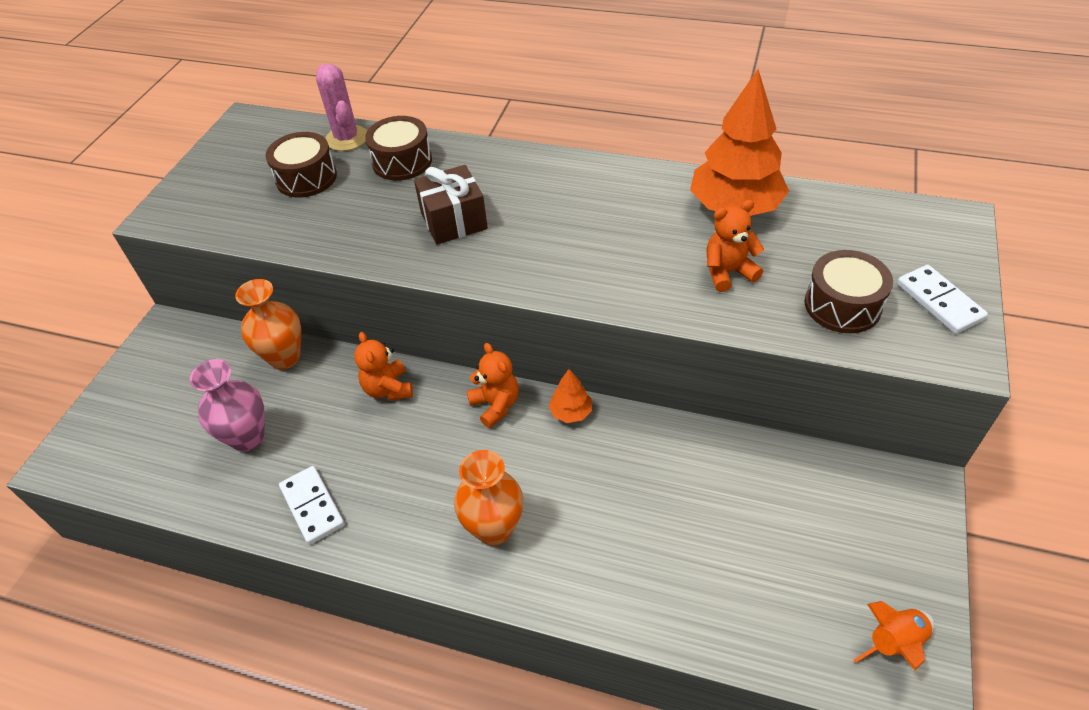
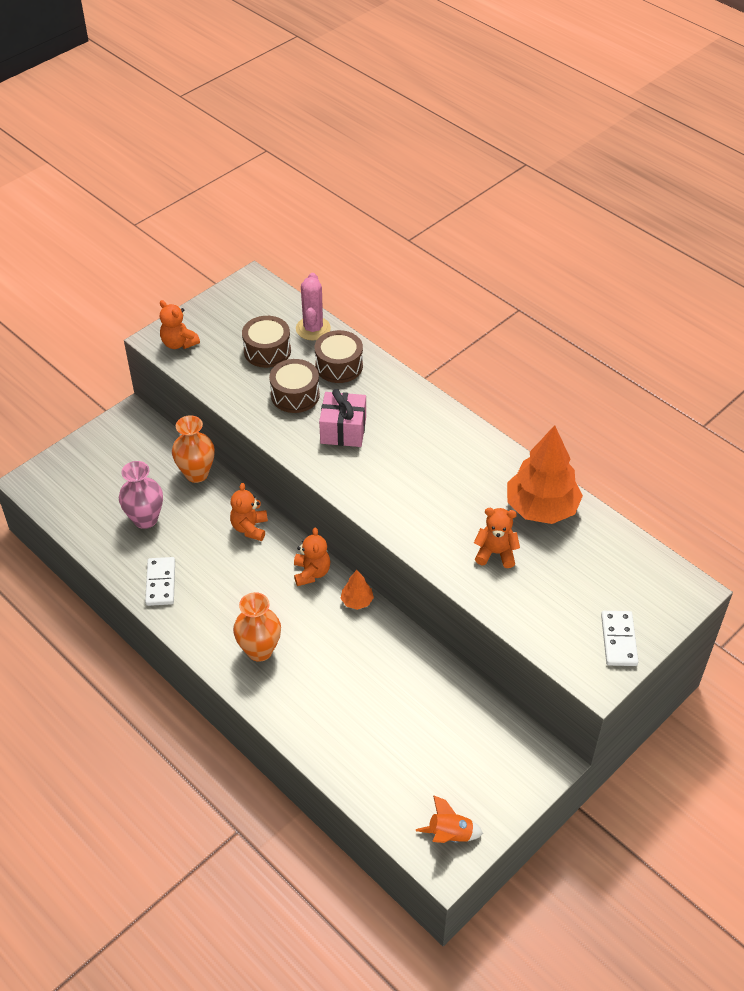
camera: 25 degrees right, 0 degrees up
(189, 210) = (179, 343): none -> orange teddy bear
(454, 221) = (343, 430): brown gift -> pink gift
(842, 305) = (551, 611): brown drum -> brown drum (295, 395)

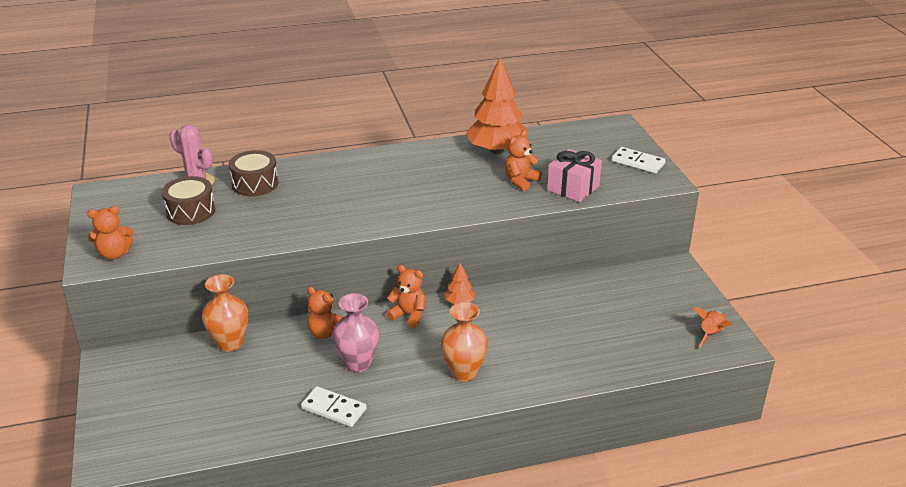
camera: 60 degrees left, 15 degrees down
(145, 519) = (247, 394): pink vase -> pink vase (358, 363)
(295, 395) = (260, 214): brown drum -> none
(343, 430) = (327, 204): pink gift -> pink gift (573, 188)

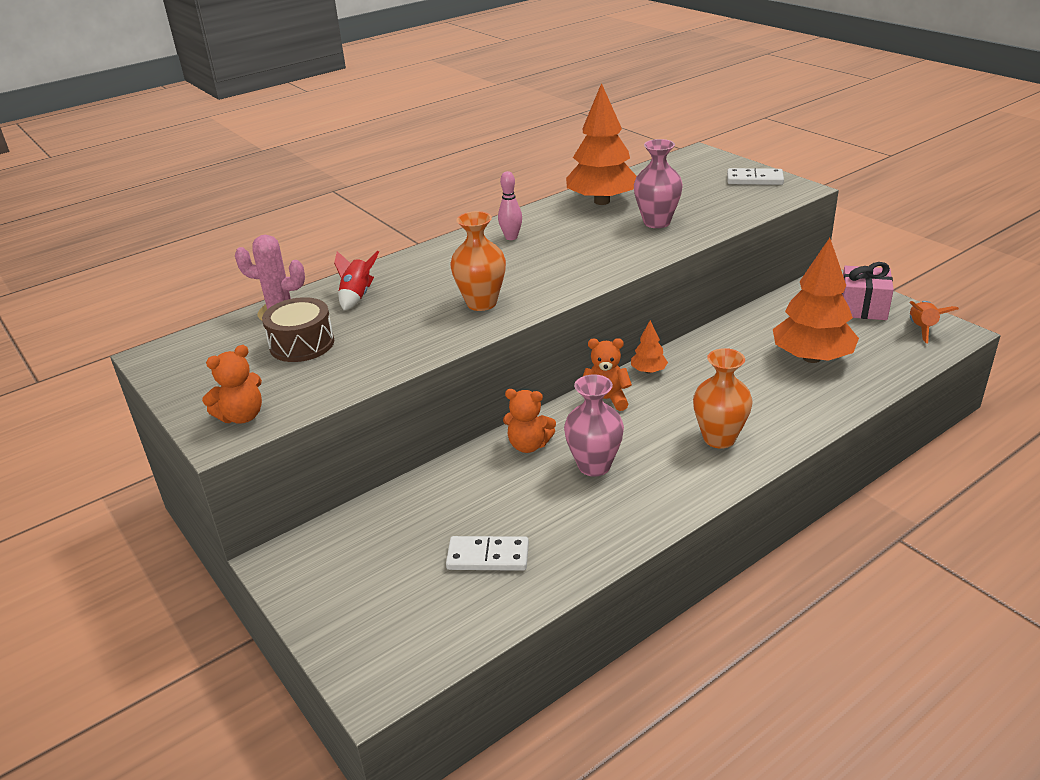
camera: 20 degrees left, 0 degrees up
(230, 343) = (421, 491): orange vase -> orange vase (481, 303)
(255, 184) = (357, 296): brown drum -> red rocket
(334, 409) = (611, 523): white domino -> white domino (488, 556)
(401, 164) = (511, 237): none -> pink bowling pin
(520, 181) = (656, 222): orange teddy bear -> pink vase
(573, 188) = (716, 216): pink gift -> pink gift (862, 307)
(595, 330) = (811, 358): none -> orange tree

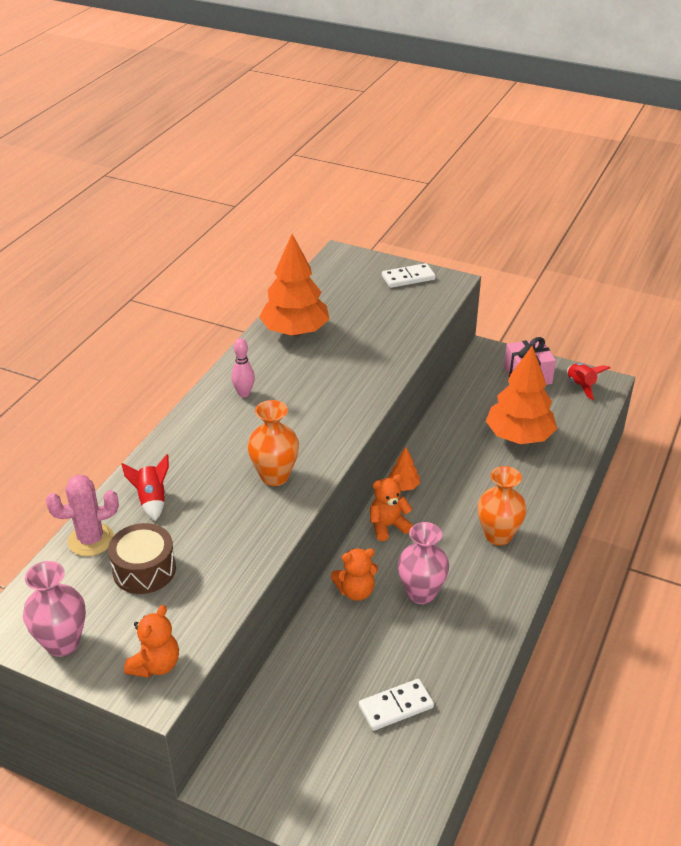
camera: 30 degrees left, 5 degrees up
(656, 222) = (360, 346): pink vase -> pink vase (62, 643)
(922, 329) = (581, 386): orange rocket -> red rocket

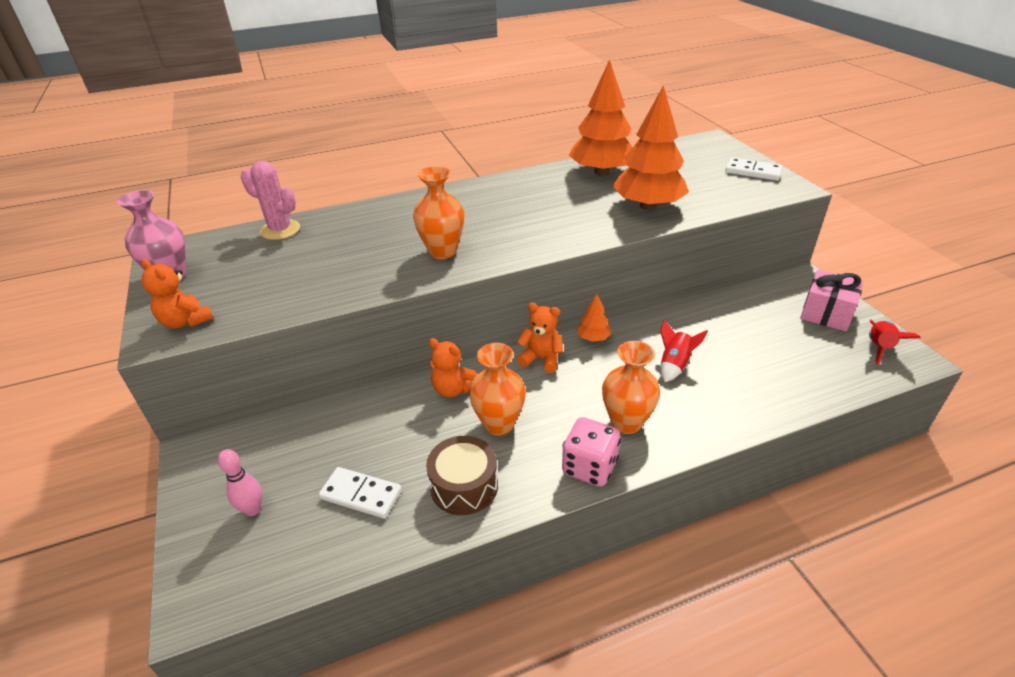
camera: 45 degrees right, 0 degrees up
(144, 570) = (276, 262): brown drum -> brown drum (464, 486)
(152, 500) = (347, 226): red rocket -> red rocket (674, 365)
(155, 665) = (186, 321): orange teddy bear -> orange teddy bear turned 60 degrees clockwise
(244, 393) = (504, 193): pink bowling pin -> pink bowling pin (253, 509)
(421, 593) = (499, 424): pink vase -> orange vase
(511, 581) = (589, 467): none -> pink dice
(519, 436) = (753, 356): orange tree -> orange tree (648, 206)

